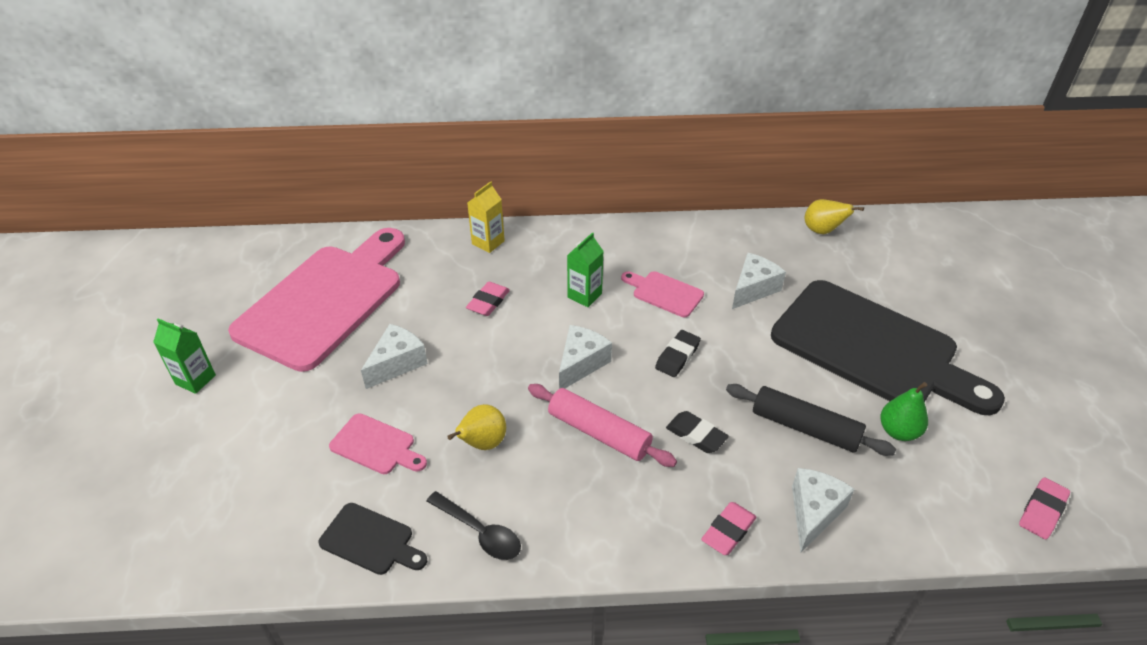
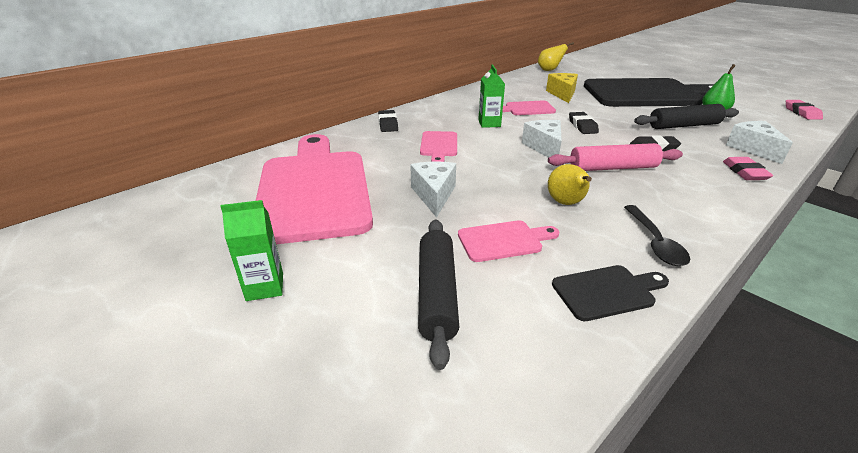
camera: 40 degrees left, 10 degrees down
(272, 458) = (437, 294): none -> black rolling pin
(480, 532) = (655, 242): black spoon -> black spoon turned 90 degrees clockwise
(488, 242) = (388, 124): yellow carton -> black eraser
(488, 302) = (439, 146): pink eraser -> pink cutting board
(753, 289) = (562, 94): white cheese -> yellow cheese

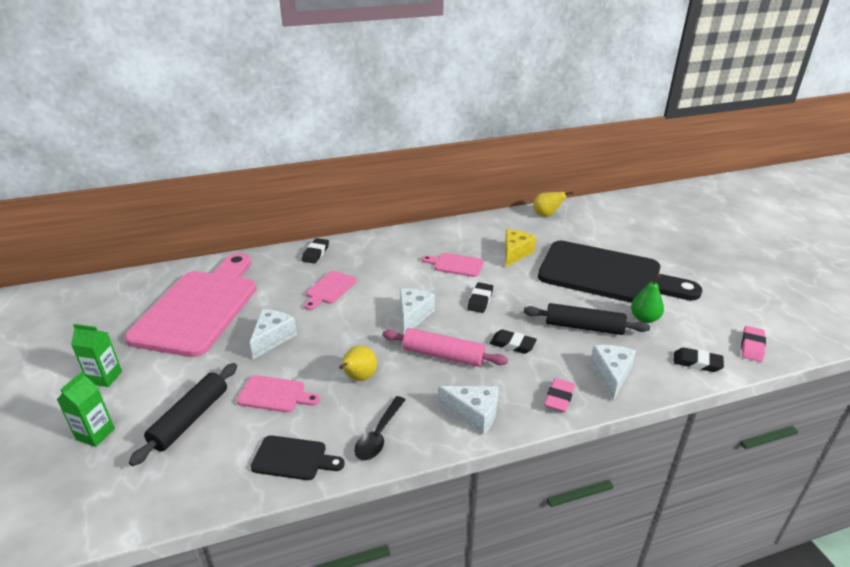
camera: 25 degrees right, 0 degrees up
(489, 123) = (399, 274): green carton -> green carton (95, 434)
(705, 201) = (474, 414): none -> white cheese
(789, 128) = (697, 363): none -> black eraser

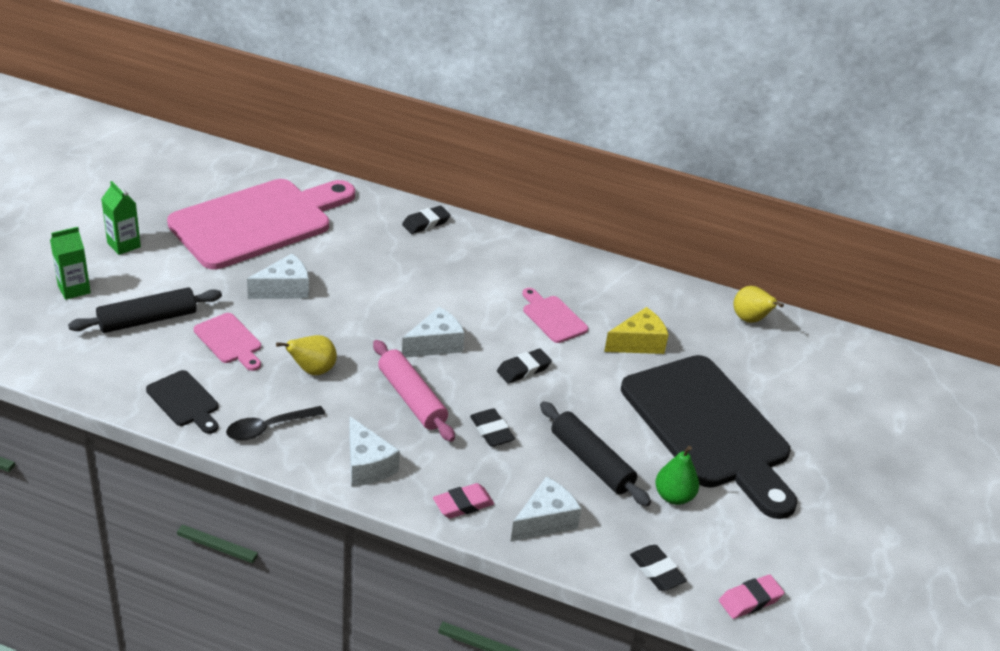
camera: 35 degrees right, 5 degrees up
(329, 289) = (392, 270): pink cutting board -> none

